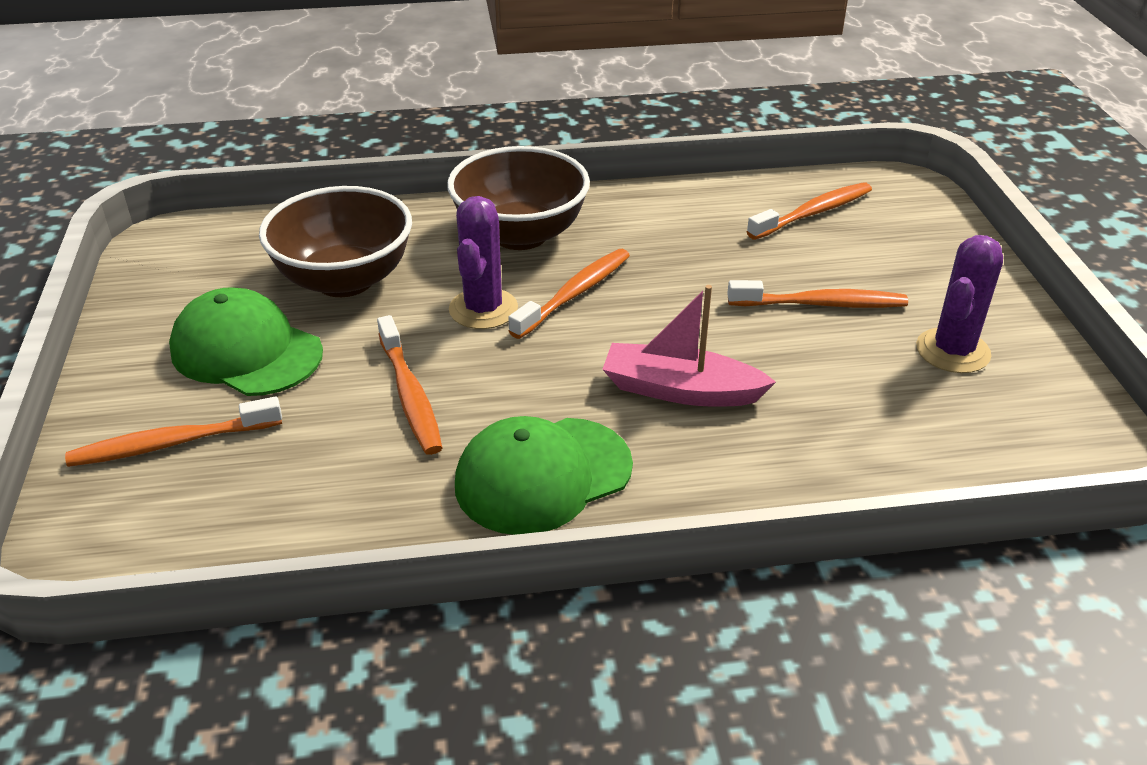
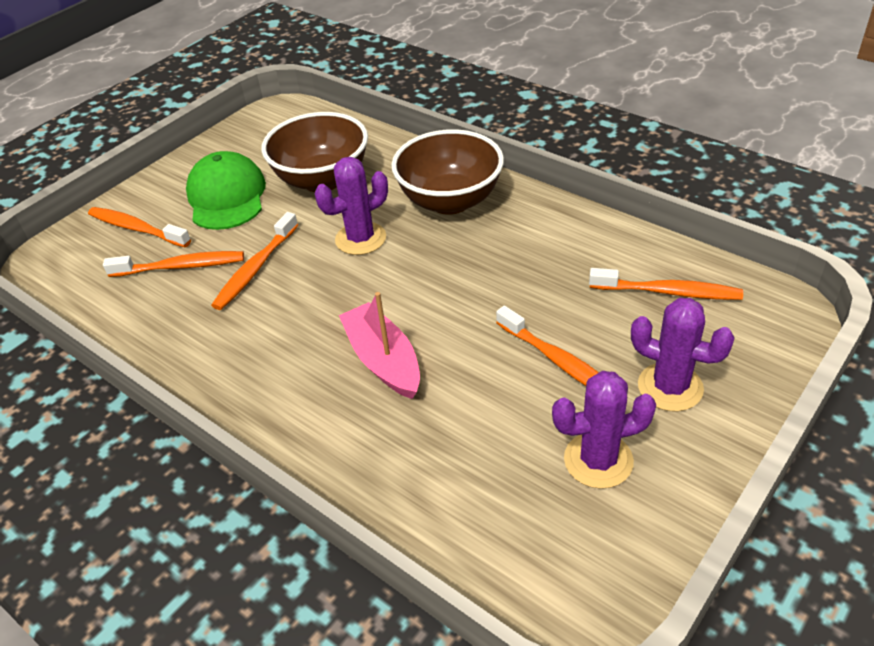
camera: 50 degrees right, 5 degrees up
(543, 475) = (244, 359): green cap -> none
(574, 294) = (421, 259): orange toothbrush -> orange toothbrush (180, 266)
(917, 275) = (670, 387): none -> purple cactus

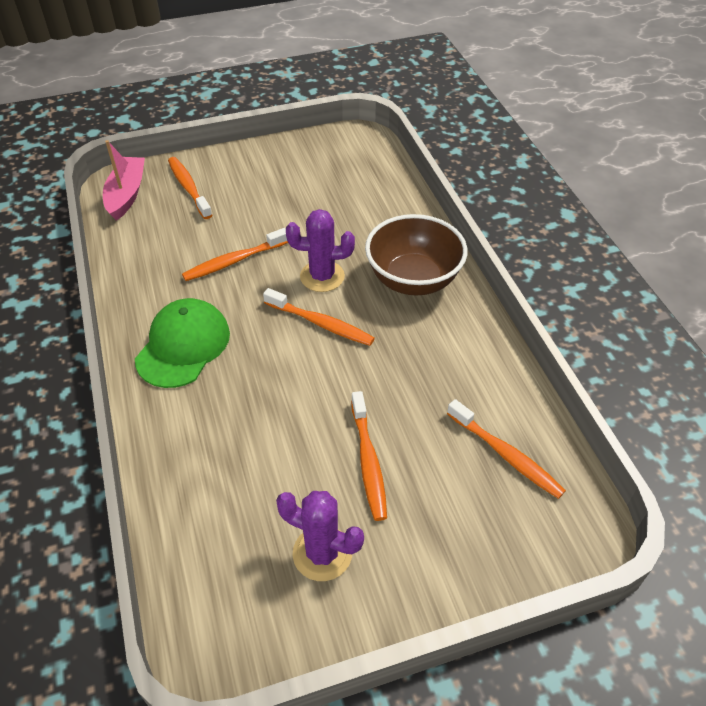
camera: 30 degrees right, 5 degrees up
(180, 266) = (190, 233): orange toothbrush -> orange toothbrush (320, 323)
(227, 196) = (264, 192): green cap -> green cap (183, 346)
(322, 180) = (339, 212): brown bowl -> none
(383, 360) = (252, 382): pink boat -> pink boat (126, 194)
(670, 387) = (429, 533): purple cactus -> none

